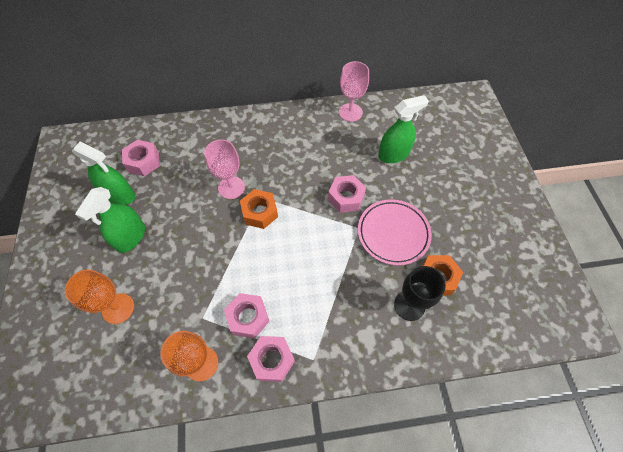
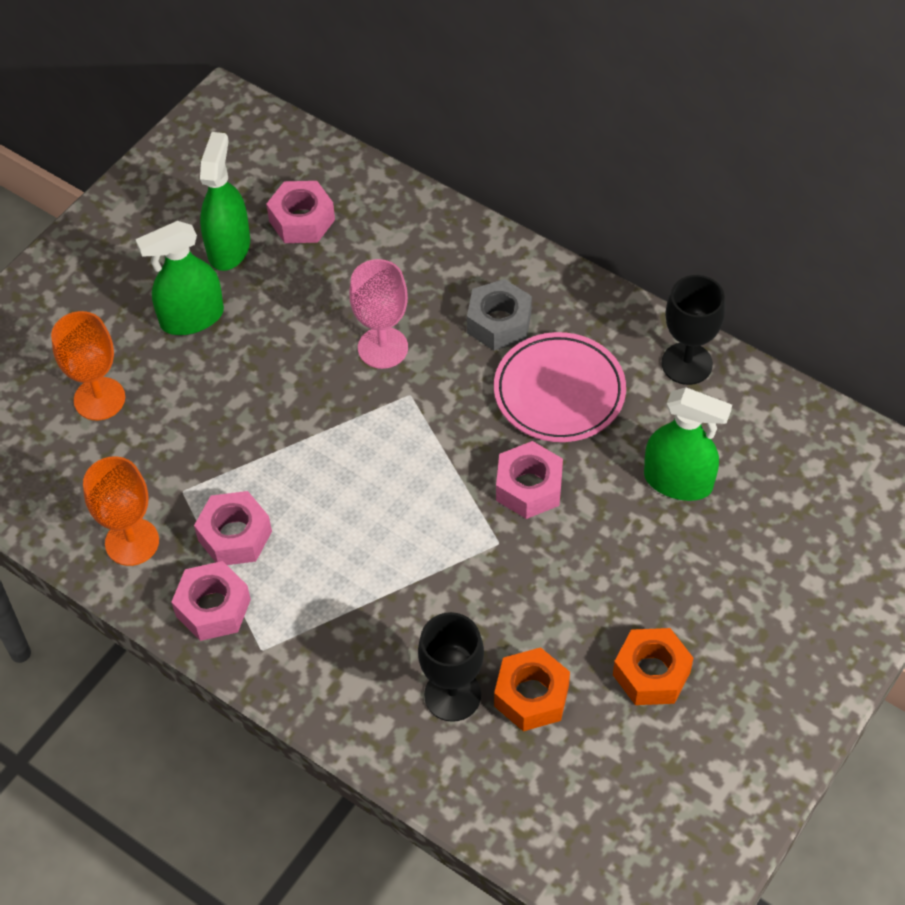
camera: 45 degrees right, 5 degrees down
(119, 195) = (229, 247): green spray bottle -> green spray bottle turned 150 degrees counterclockwise
(259, 212) = (385, 413): orange nut -> orange nut (651, 673)
(268, 145) = (499, 323): none -> grey nut
(350, 112) = (687, 363): pink goblet -> black goblet
(393, 233) = (540, 590): pink plate -> pink plate (559, 392)

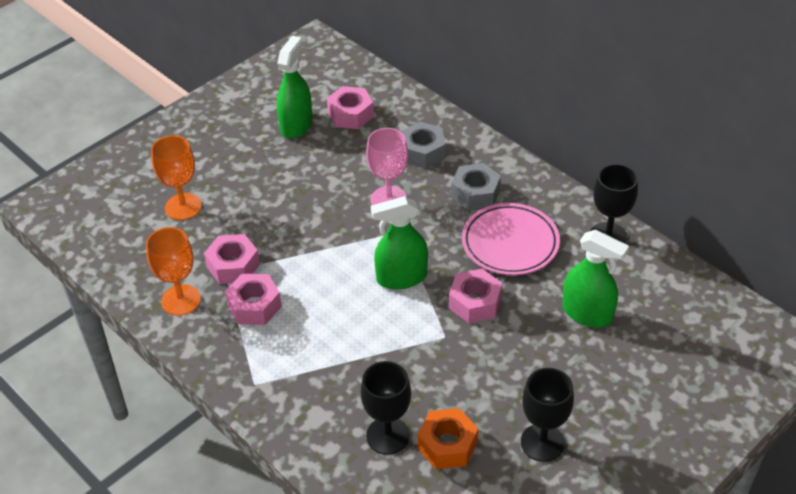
camera: 10 degrees right, 10 degrees down
(192, 318) = (260, 165): green spray bottle -> green spray bottle (401, 277)
(213, 608) = (227, 351): pink nut -> pink nut (233, 266)
(414, 267) = (422, 152): none -> grey nut
(651, 673) = (542, 442): orange nut -> black goblet

